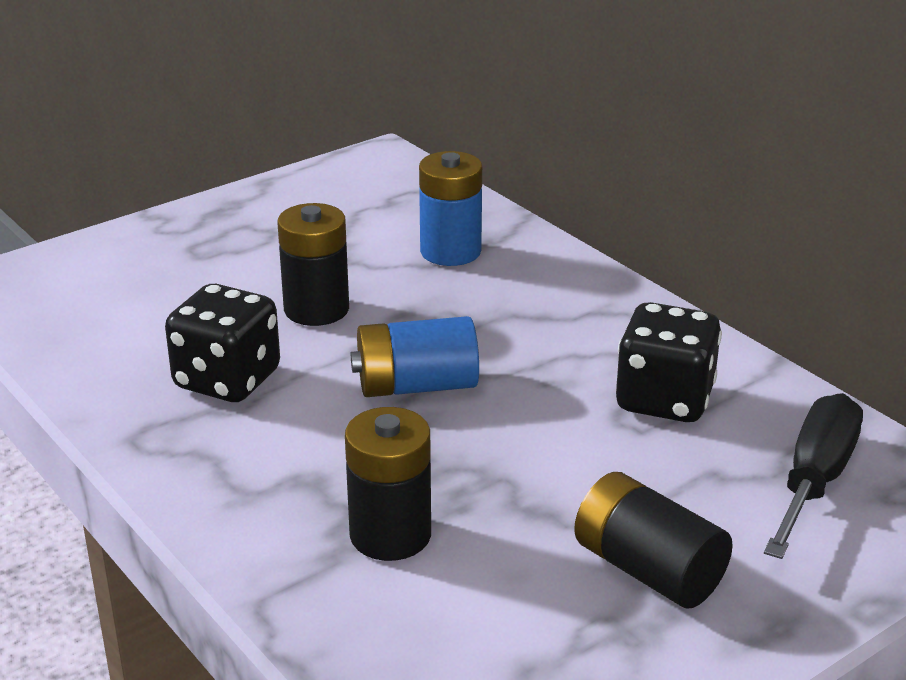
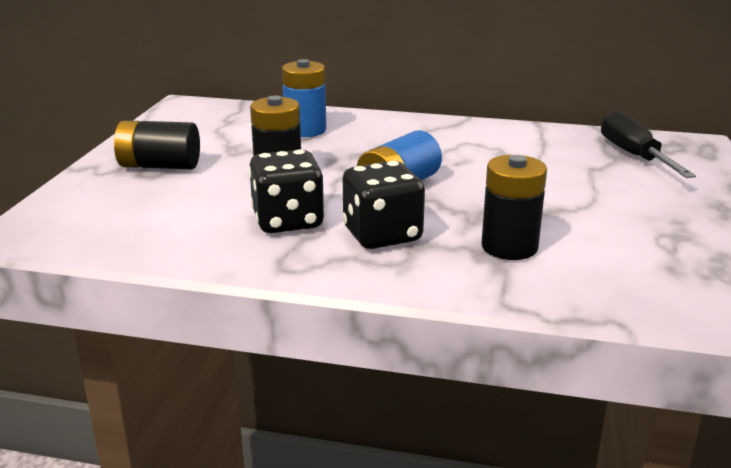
camera: 40 degrees left, 5 degrees down
(648, 569) = (640, 210): black battery -> black battery (159, 166)
(664, 400) = (521, 151): black dice -> black dice (382, 235)

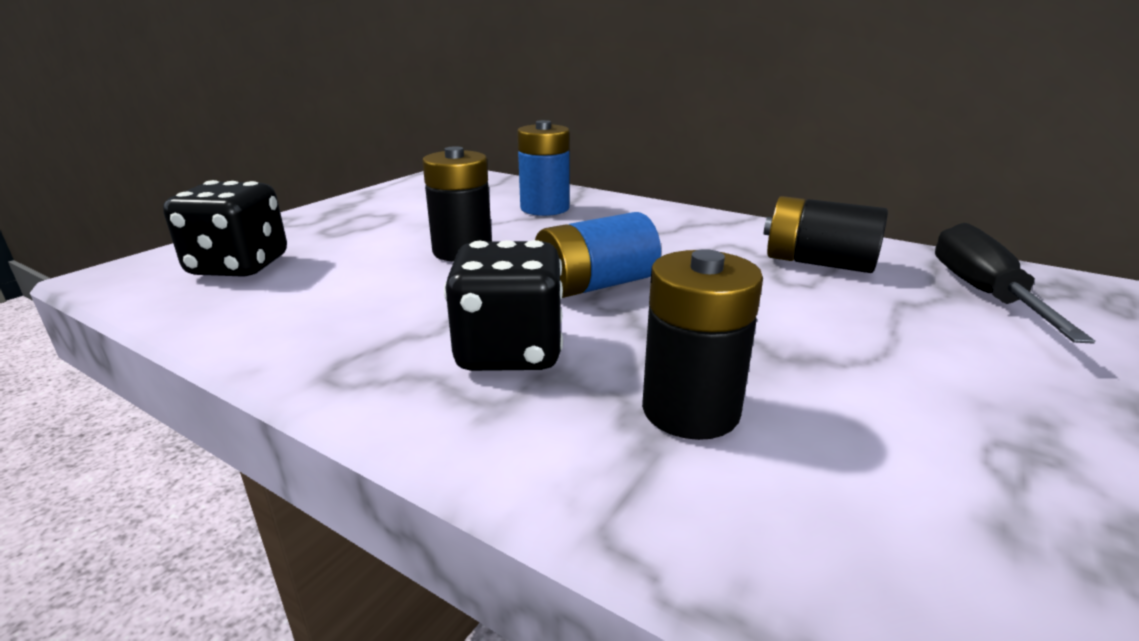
camera: 20 degrees right, 0 degrees up
(159, 166) = (351, 225): black battery -> black battery (818, 262)
(288, 221) = (409, 309): black dice -> black dice (239, 266)

